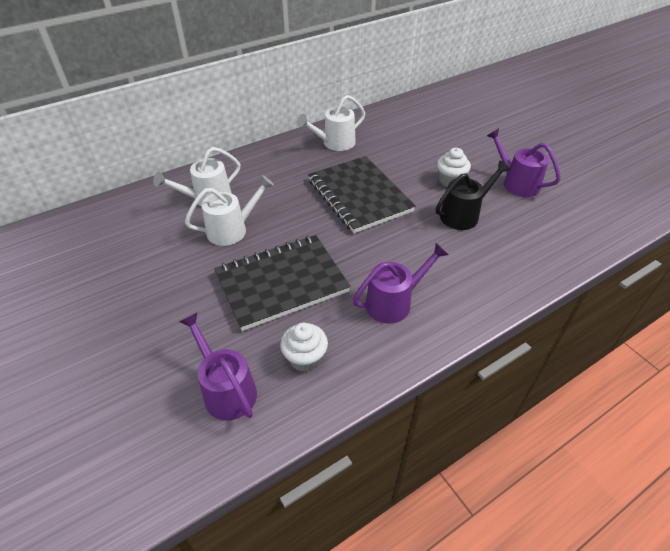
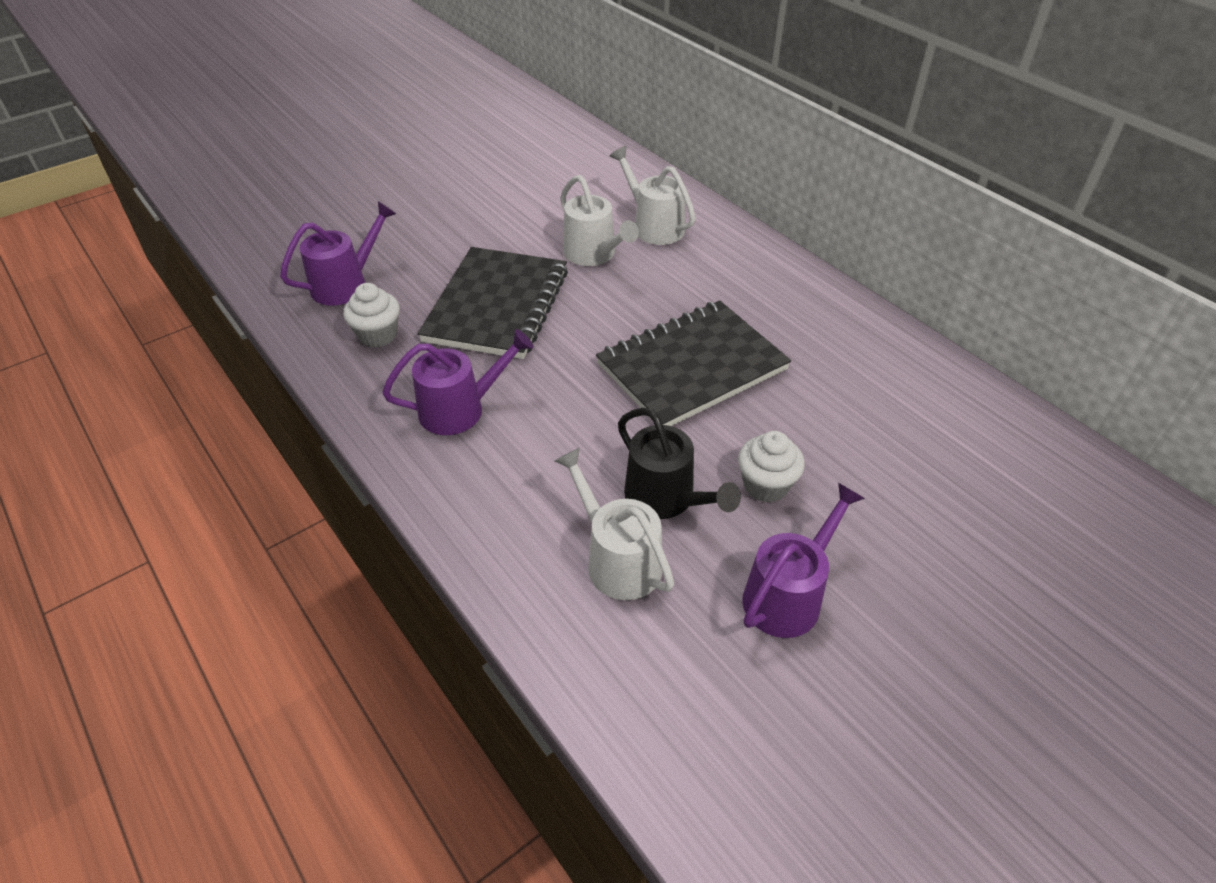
camera: 85 degrees right, 0 degrees up
(281, 283) = (497, 306): black notebook -> black notebook turned 45 degrees clockwise
(334, 143) = (834, 332): white watering can -> white watering can (617, 559)
(394, 302) = (461, 409): purple watering can -> purple watering can turned 75 degrees counterclockwise

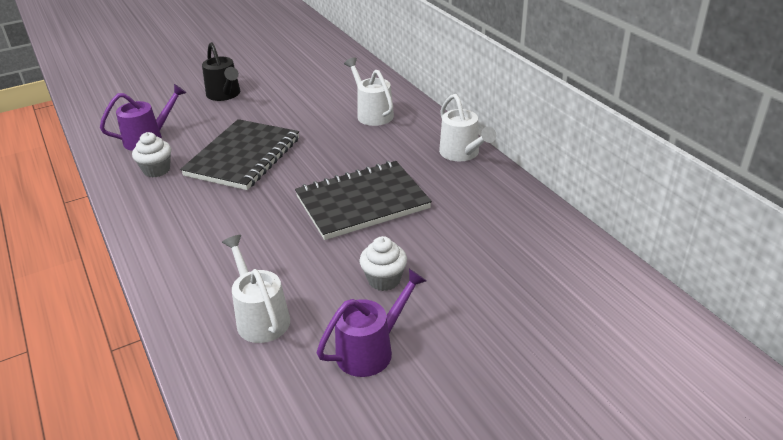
camera: 10 degrees right, 10 degrees down
(461, 409) = (193, 218): purple watering can -> none
(594, 255) = (323, 129): white watering can -> white watering can (462, 153)
(666, 499) = (310, 283): black watering can -> black watering can (225, 95)

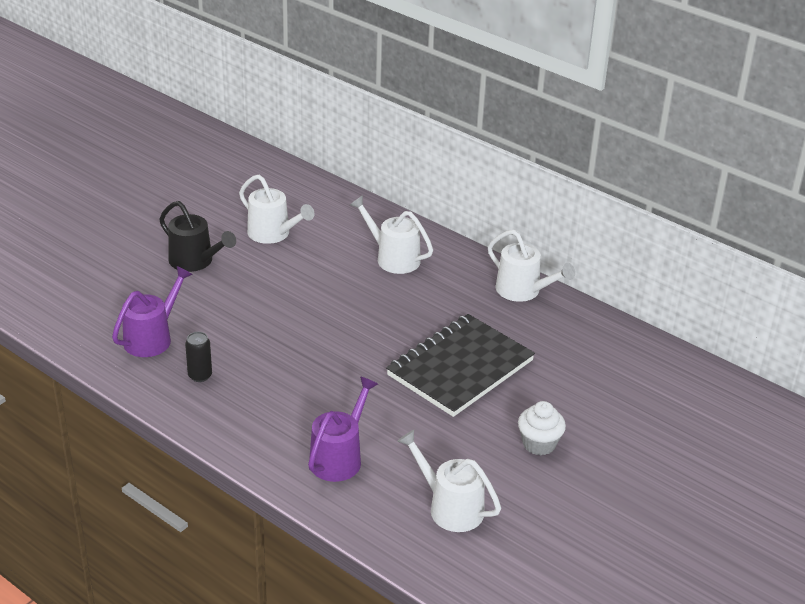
camera: 25 degrees left, 0 degrees up
(156, 170) = (200, 376): white cupcake -> black can
(243, 157) = (288, 340): black notebook -> none
(295, 85) = (273, 234): none -> white watering can
(371, 350) = (573, 511): purple watering can -> purple watering can (339, 457)

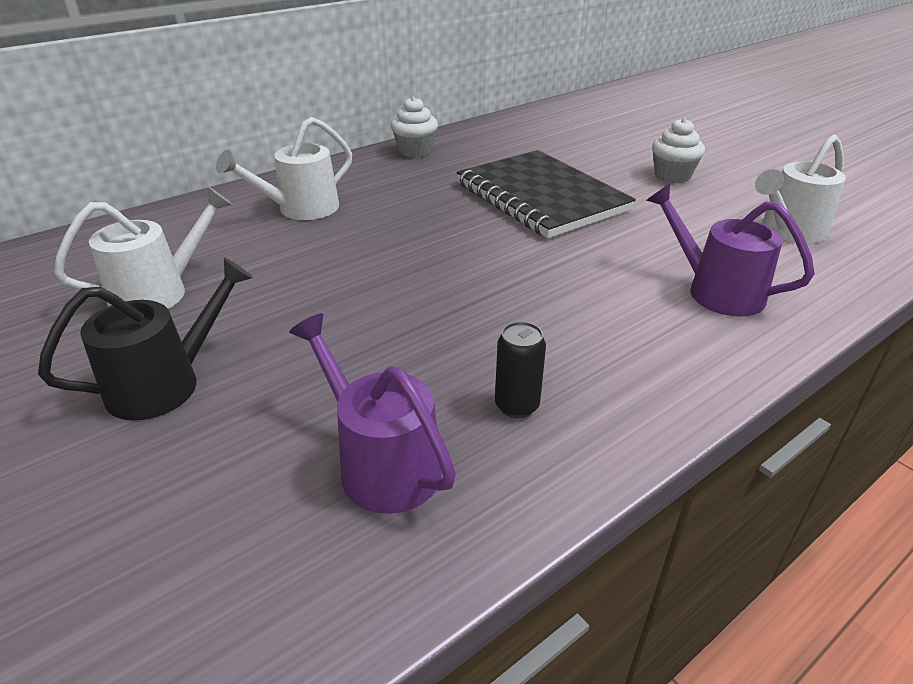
camera: 75 degrees left, 0 degrees up
(523, 291) = (415, 151): white watering can -> white cupcake

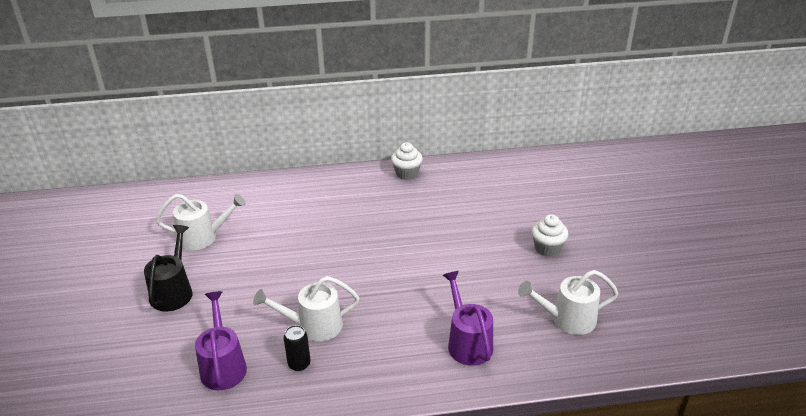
camera: 30 degrees right, 0 degrees up
(166, 383) = (173, 291): black watering can -> black watering can turned 75 degrees counterclockwise
(300, 209) = (305, 202): white watering can -> white watering can (313, 326)
(541, 197) = (444, 238): black notebook -> none

